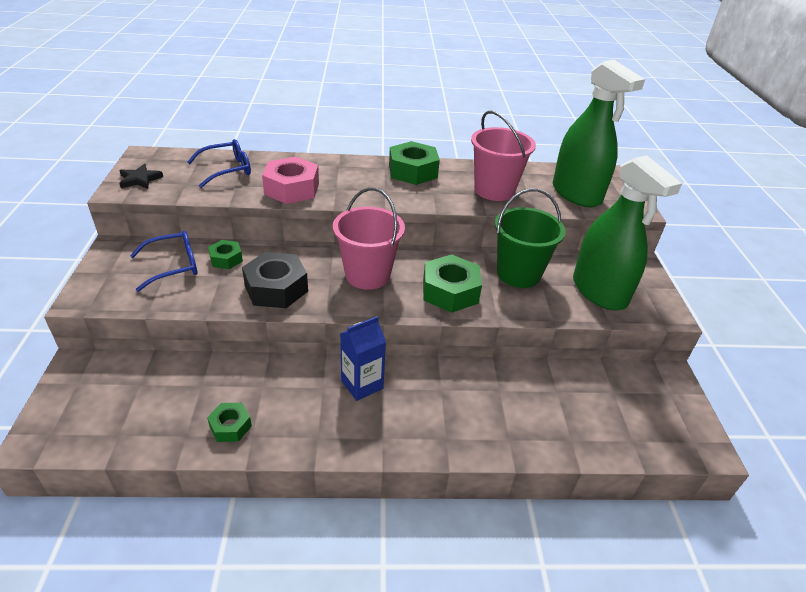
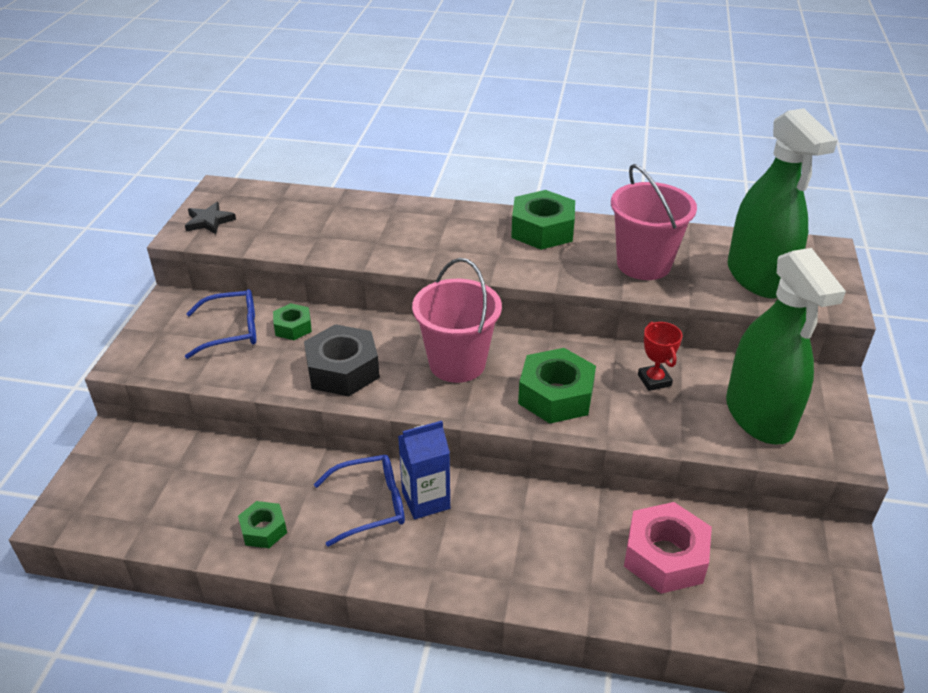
camera: 15 degrees right, 0 degrees up
(227, 170) = (311, 214): blue glasses -> blue glasses (370, 505)
(292, 189) = (382, 245): pink nut -> pink nut (665, 556)
(518, 274) = (654, 380): green bucket -> red trophy

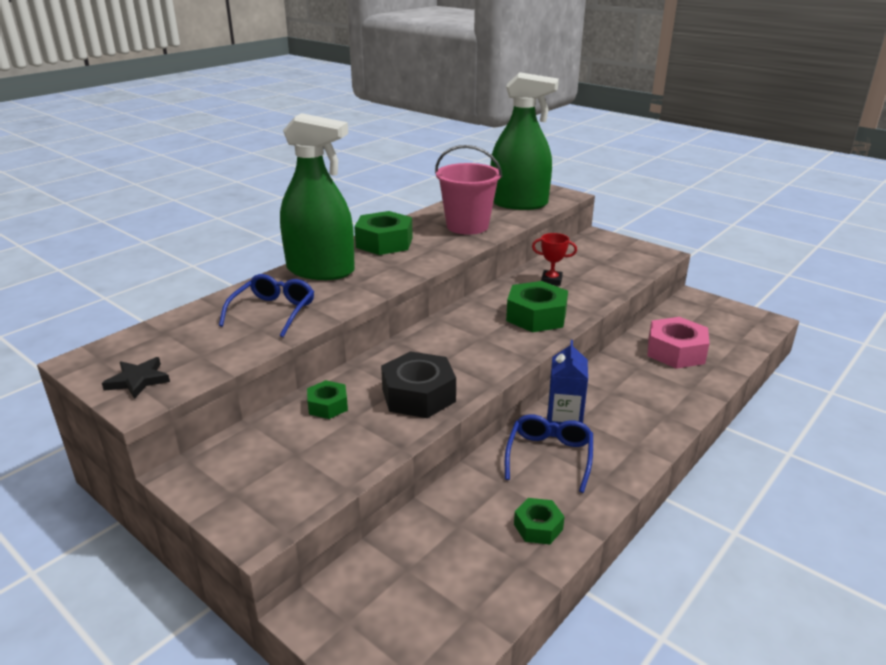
camera: 60 degrees left, 10 degrees down
(232, 331) = (290, 443): blue glasses -> blue glasses (273, 312)
(457, 363) = (464, 342): pink bucket -> none
(759, 416) = (610, 263): green spray bottle -> green spray bottle (320, 270)

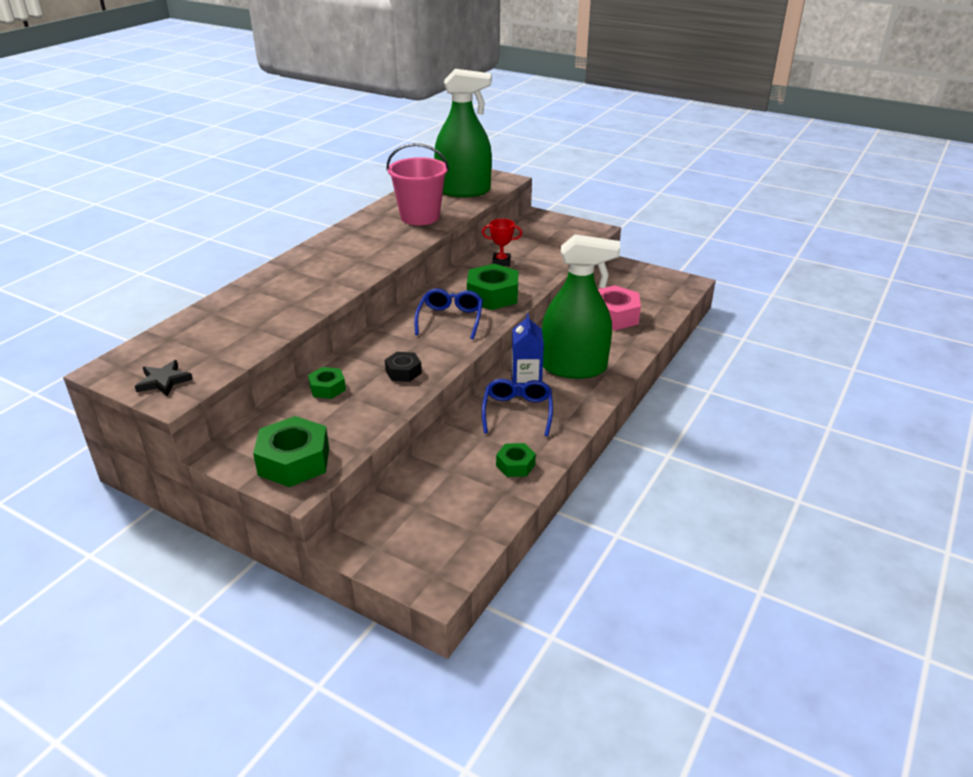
camera: 10 degrees left, 5 degrees up
(273, 312) = (263, 312): blue glasses -> blue glasses (450, 319)
(320, 270) = (294, 270): green spray bottle -> green spray bottle (574, 367)
(384, 242) = (346, 239): green nut -> green nut (294, 461)
(418, 395) = (403, 372): black nut -> black nut, size x0.56

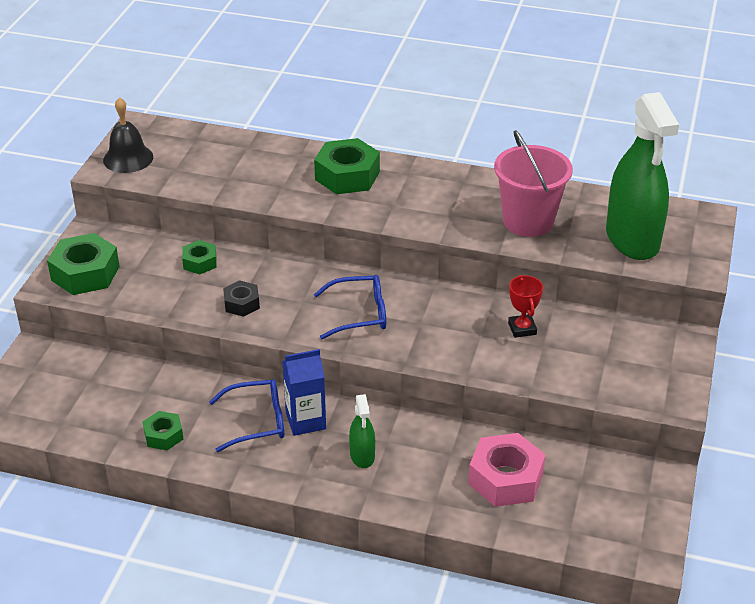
camera: 75 degrees right, 5 degrees up
(164, 381) = (128, 158): black star -> black bell
(492, 295) = (429, 337): green nut -> green nut (347, 176)
(574, 367) = (362, 455): green spray bottle -> green spray bottle, size x0.46

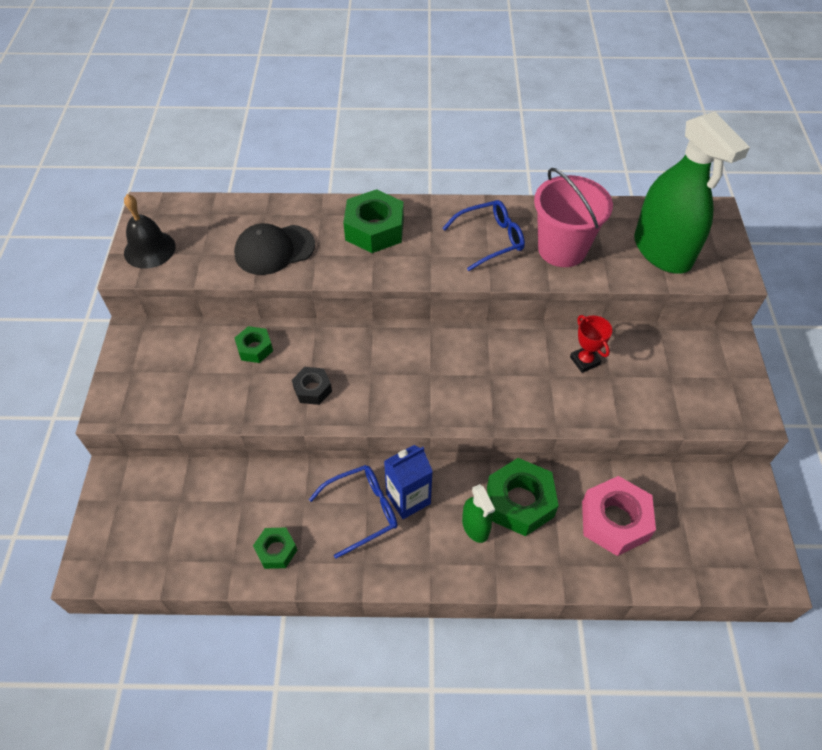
camera: 15 degrees left, 15 degrees up
(85, 273) = (142, 386): green nut -> green nut (520, 502)
(244, 177) = (274, 250): none -> black cap
(359, 314) = (430, 377): blue glasses -> blue glasses (490, 239)

